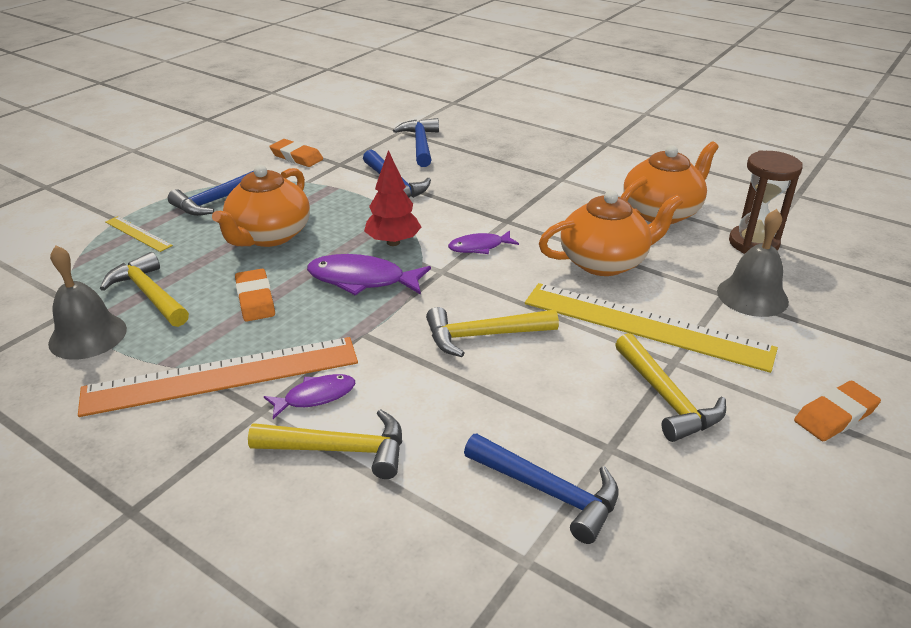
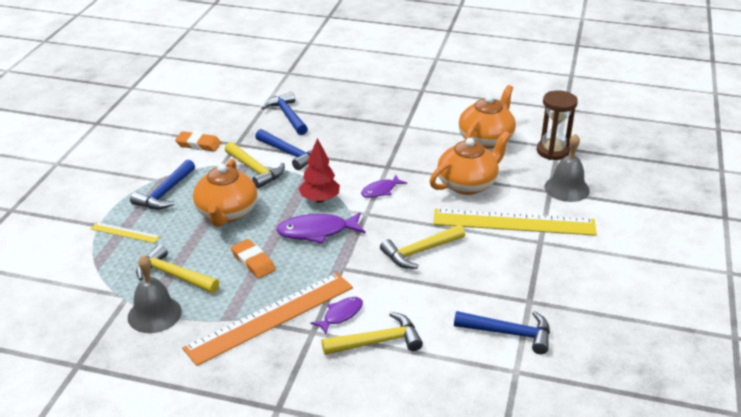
camera: 20 degrees left, 0 degrees up
(666, 398) = (546, 265): yellow hammer -> yellow hammer (255, 170)
(835, 415) = (639, 252): orange eraser -> none

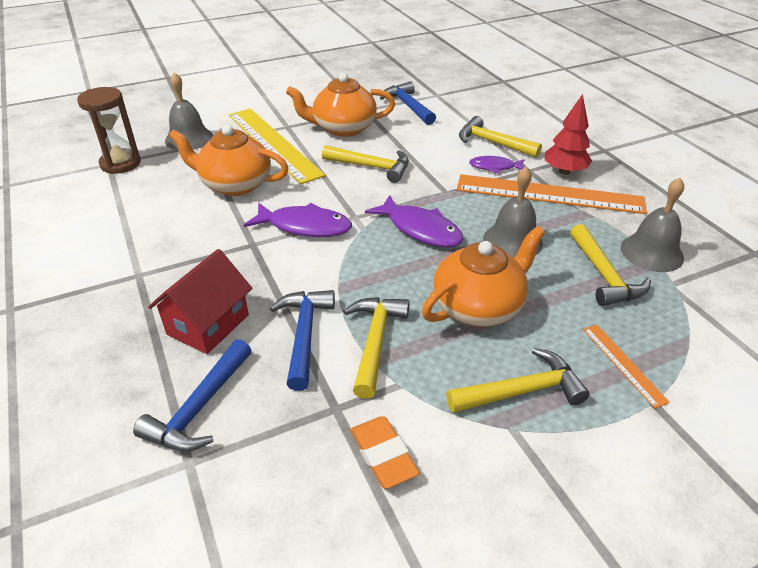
camera: 130 degrees left, 5 degrees up
(125, 233) = (623, 364): yellow ruler -> orange ruler
(165, 193) = (522, 391): blue hammer -> yellow hammer
(253, 262) = (512, 240): orange eraser -> grey bell
(319, 199) = (369, 256): red tree -> red tree (564, 171)
(336, 132) = (208, 324): none -> red house
(380, 190) = (305, 226): purple fish -> purple fish, size x1.65
(486, 139) = (127, 207): orange teapot -> orange teapot (343, 128)

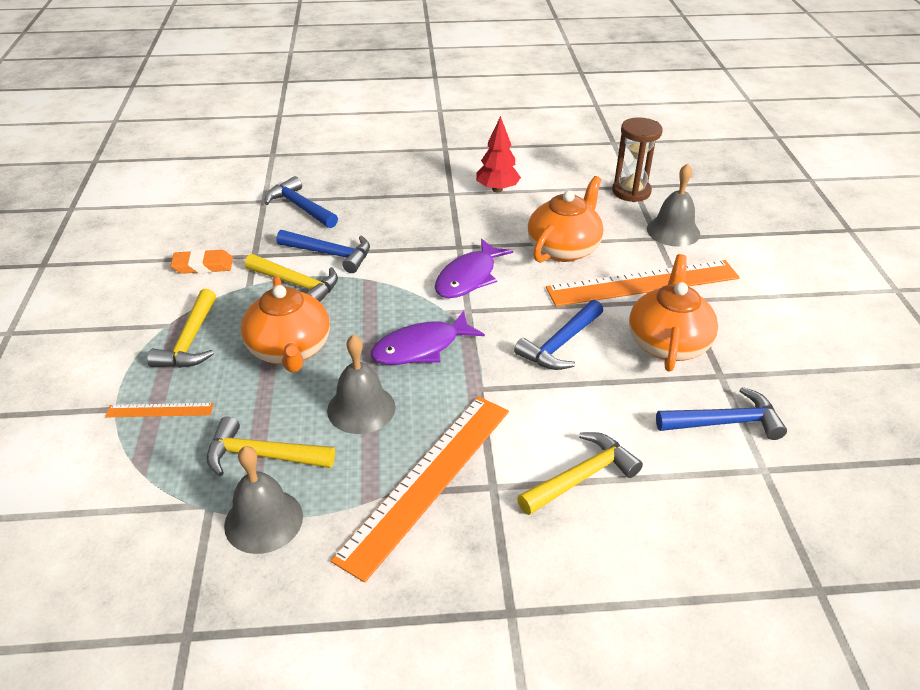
camera: 110 degrees right, 0 degrees up
(208, 324) = (373, 216): red house -> none
(273, 144) = (643, 283): yellow ruler -> orange ruler
(372, 167) = (560, 344): yellow hammer -> blue hammer
(494, 167) = (515, 453): purple fish -> none
(564, 171) = (471, 524): red tree -> red tree (497, 189)

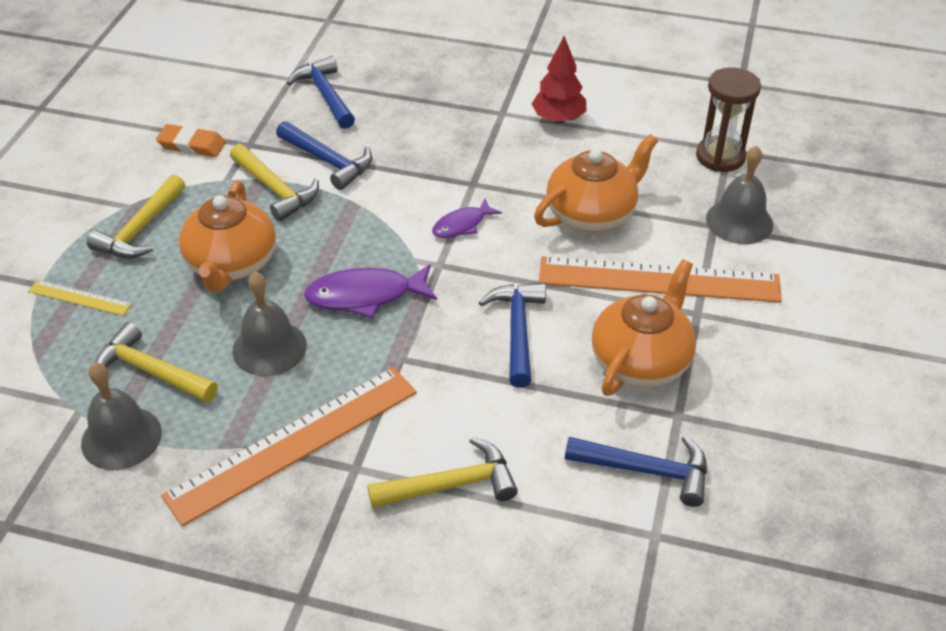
camera: 20 degrees right, 5 degrees up
(160, 410) = (79, 298): orange ruler -> yellow ruler
(468, 277) = (462, 225): purple fish -> purple fish, size x0.61
(560, 344) = (517, 330): blue hammer -> blue hammer turned 120 degrees clockwise

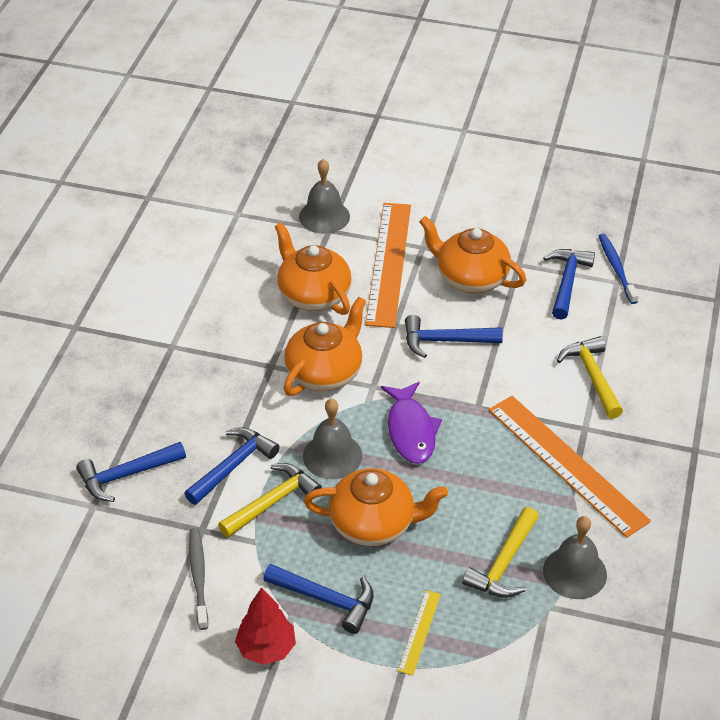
camera: 90 degrees left, 0 degrees up
(140, 229) = (326, 600): yellow hammer -> blue hammer
(192, 145) = (198, 576): orange eraser -> grey toothbrush
(269, 348) = (472, 487): grey bell -> grey bell (332, 456)
(462, 225) = (325, 372): purple fish -> orange teapot
(558, 119) = (185, 309): red tree -> red tree (266, 648)
(688, 538) = (616, 268): none -> blue toothbrush
(720, 157) = (246, 218): brown hourglass -> none

